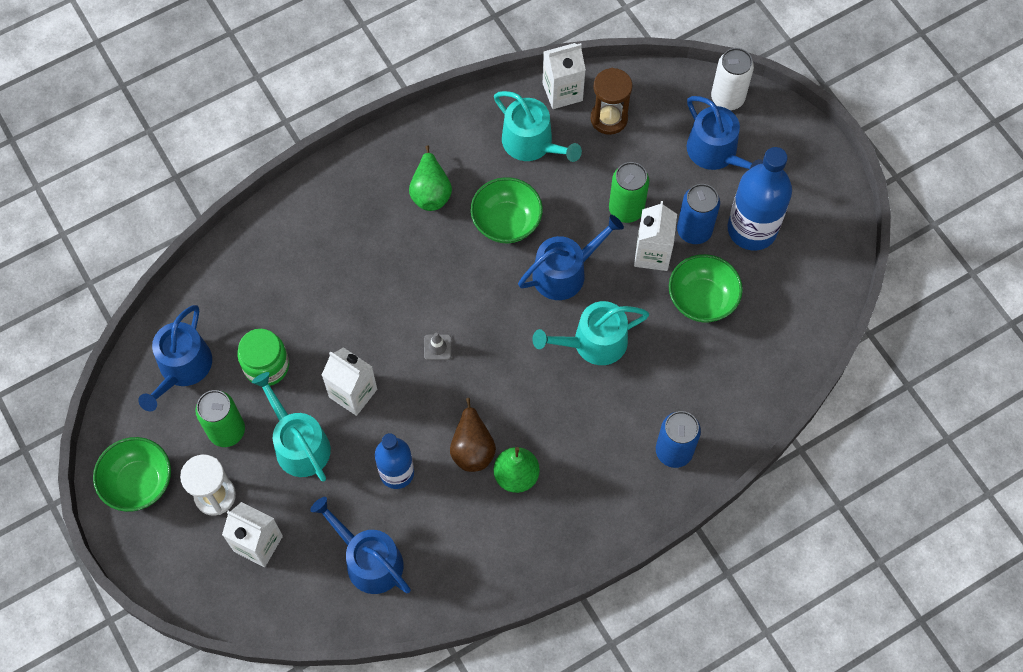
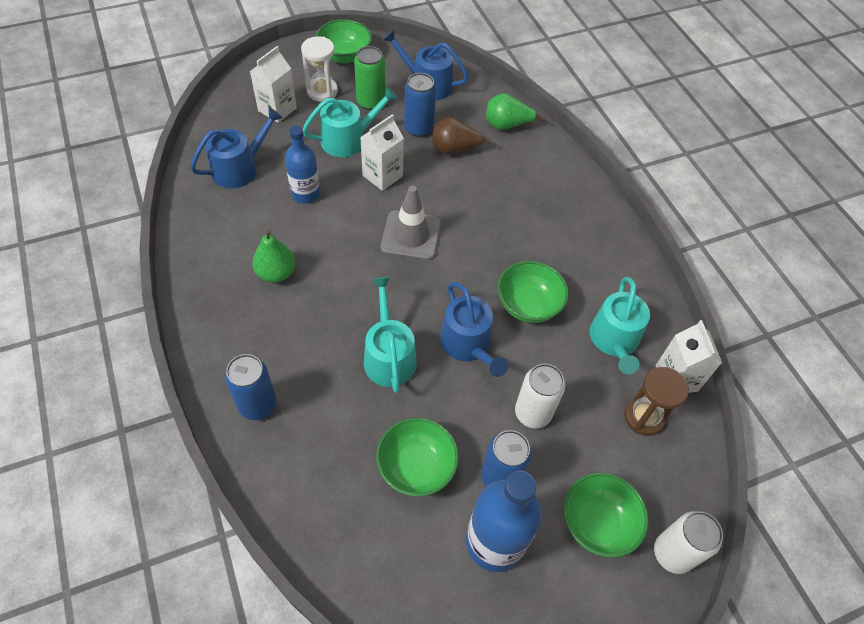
camera: 95 degrees right, 10 degrees down
(266, 366) = (418, 128): green jar -> blue can
(431, 192) = (565, 252): green pear -> green pear (506, 125)
(437, 347) = (411, 235): grey traffic cone -> grey traffic cone, size x2.27
(472, 448) = (311, 246): brown pear -> brown pear (454, 149)
(532, 144) = (614, 341): turquoise watering can -> turquoise watering can turned 45 degrees counterclockwise
(626, 209) = (532, 413): green can -> white can
(652, 254) = (477, 428): white carton -> none
(716, 153) = (597, 523): blue watering can -> green bowl

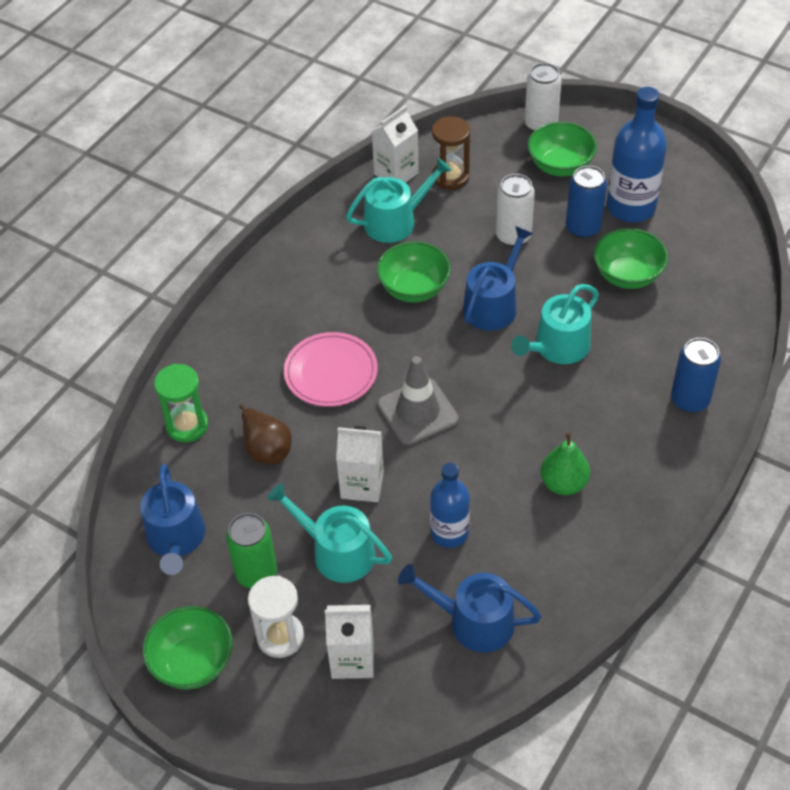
camera: 120 degrees left, 5 degrees down
(418, 128) = (261, 499): blue can -> none
(488, 212) = (331, 372): none -> pink plate
(506, 125) = (187, 425): green pear -> green hourglass

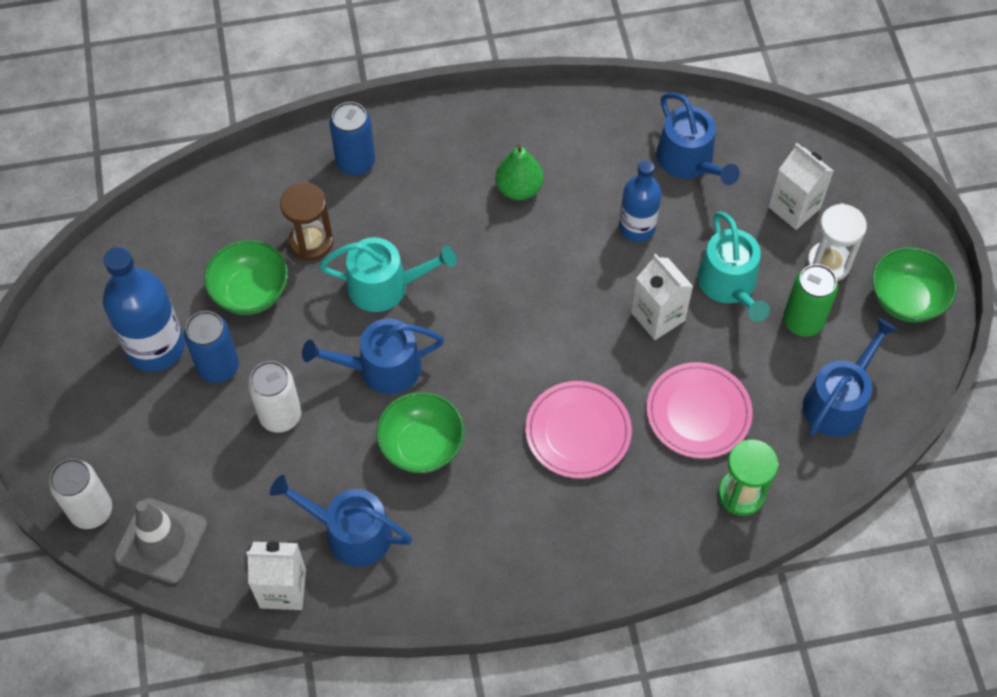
camera: 135 degrees left, 10 degrees up
(266, 448) = (698, 412): brown pear -> pink plate
(396, 221) = (350, 532): turquoise watering can -> blue watering can
(417, 412) = (552, 334): grey traffic cone -> grey traffic cone (161, 541)
(450, 177) = (244, 533): brown hourglass -> brown hourglass (311, 242)
(560, 166) = (144, 447): green bowl -> none

